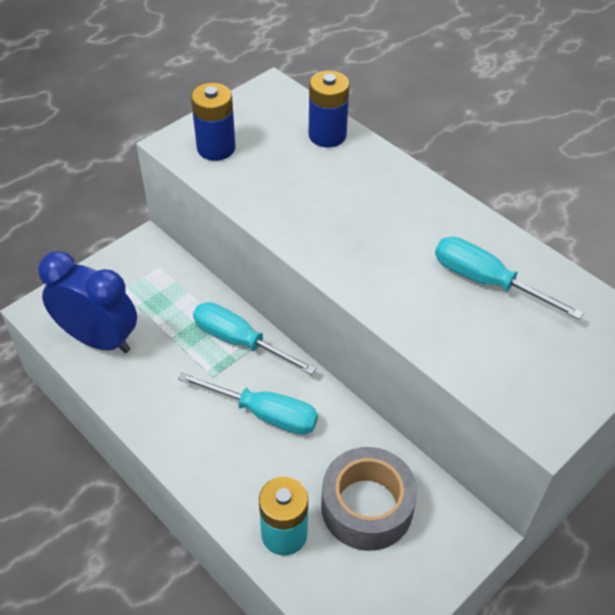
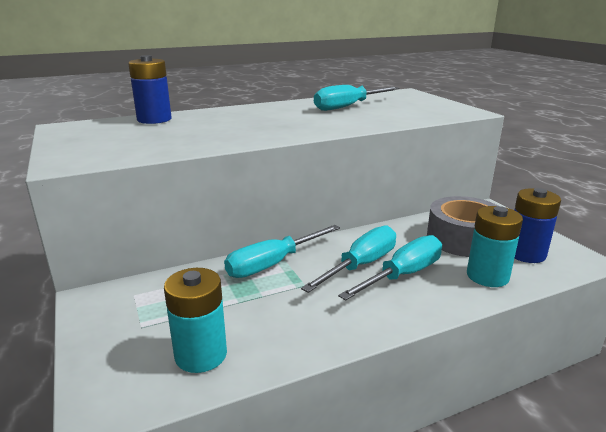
camera: 70 degrees left, 25 degrees down
(99, 339) = (201, 355): blue clock -> turquoise battery
(216, 148) = (103, 150): blue battery -> blue battery (525, 253)
(258, 454) = (403, 275): none -> turquoise screwdriver

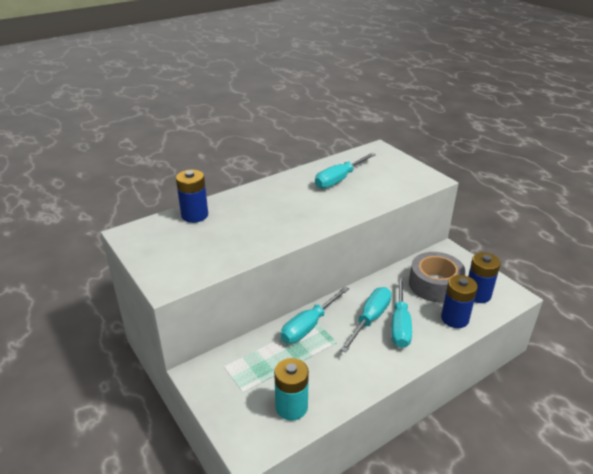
camera: 10 degrees left, 10 degrees up
(403, 275) = (400, 324): turquoise screwdriver -> turquoise screwdriver turned 150 degrees clockwise
(487, 276) = (454, 319): turquoise battery -> blue battery

